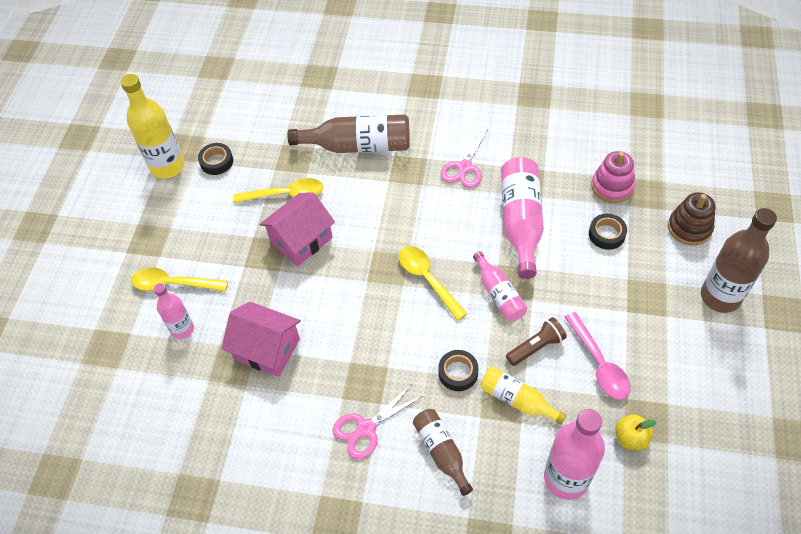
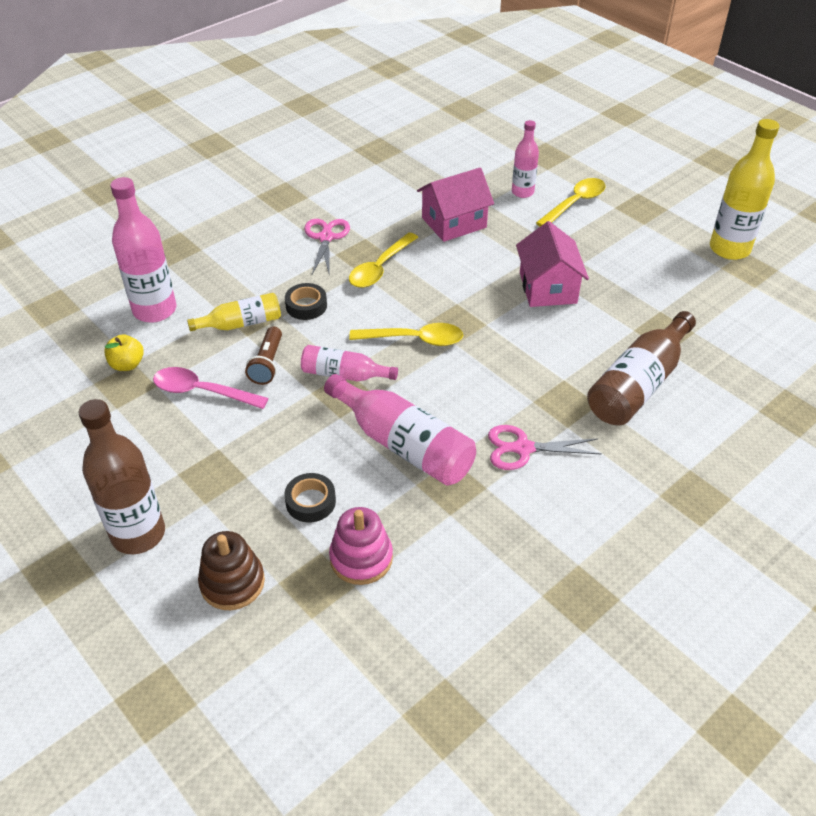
camera: 125 degrees right, 10 degrees down
(216, 162) = (708, 280): black tape -> none
(285, 194) = (616, 303): yellow spoon -> yellow spoon (380, 268)
(441, 452) = (260, 262): brown bottle -> none
(464, 167) = (523, 448): pink scissors -> pink scissors turned 60 degrees counterclockwise

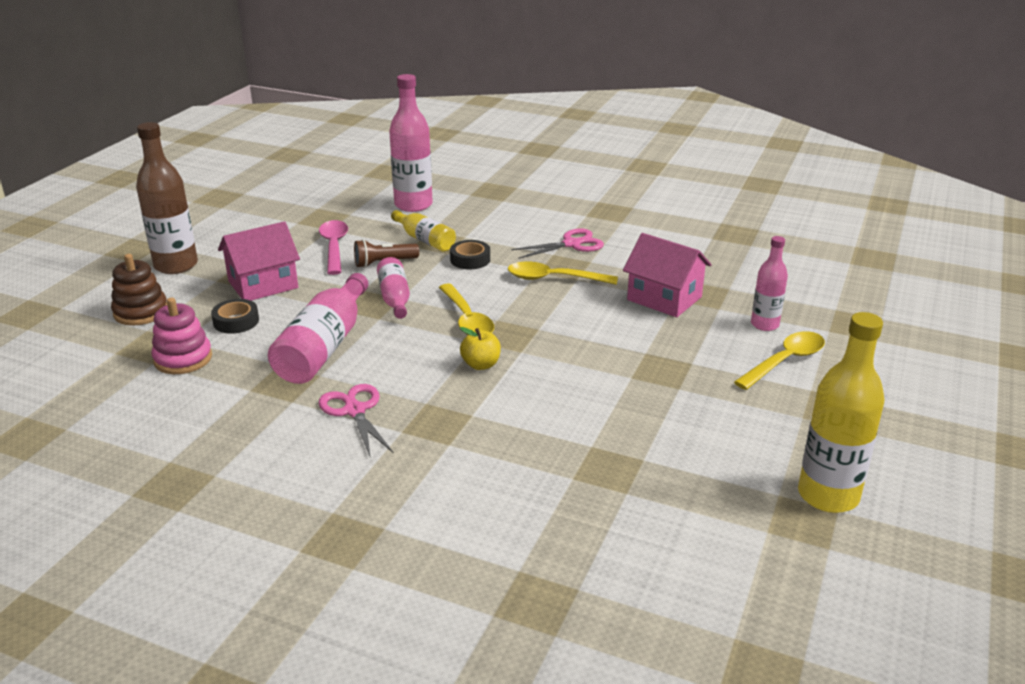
camera: 65 degrees right, 15 degrees down
(127, 364) = (345, 213): yellow apple -> yellow apple (481, 365)
(548, 288) = (612, 375): pink house -> pink house (263, 284)
(575, 203) = (785, 361): yellow spoon -> yellow spoon turned 60 degrees counterclockwise
(638, 384) = (499, 466): brown bottle -> none

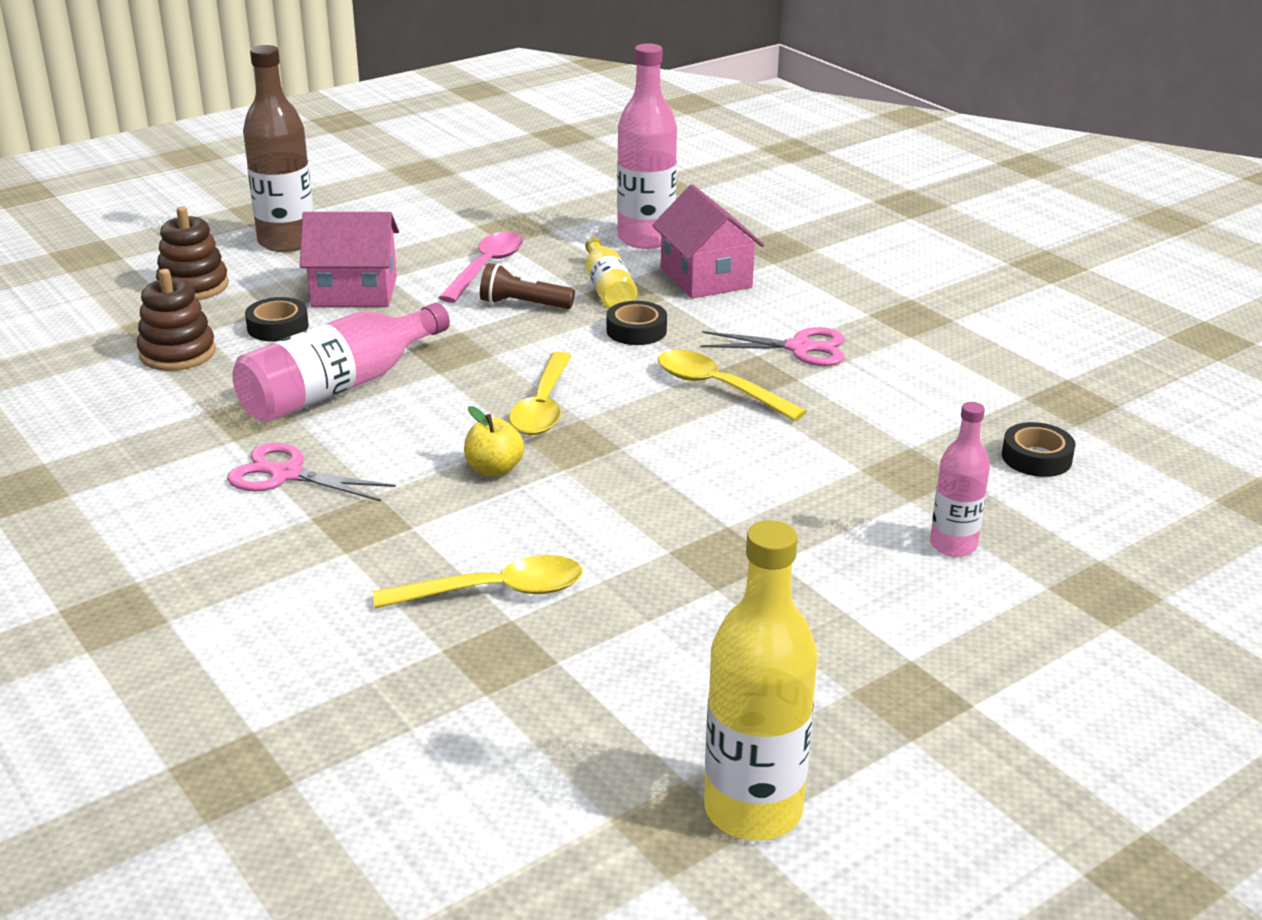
camera: 30 degrees right, 0 degrees up
(183, 359) = (177, 353): pink stacking toy -> brown stacking toy
(354, 411) = (287, 475): pink scissors -> pink scissors turned 75 degrees counterclockwise
(395, 298) = (486, 353): pink bottle -> none
(664, 298) = (844, 461): pink house -> pink house (706, 278)
(752, 267) = (1036, 458): none -> black tape
(785, 361) = (920, 606): yellow spoon -> yellow spoon (495, 591)

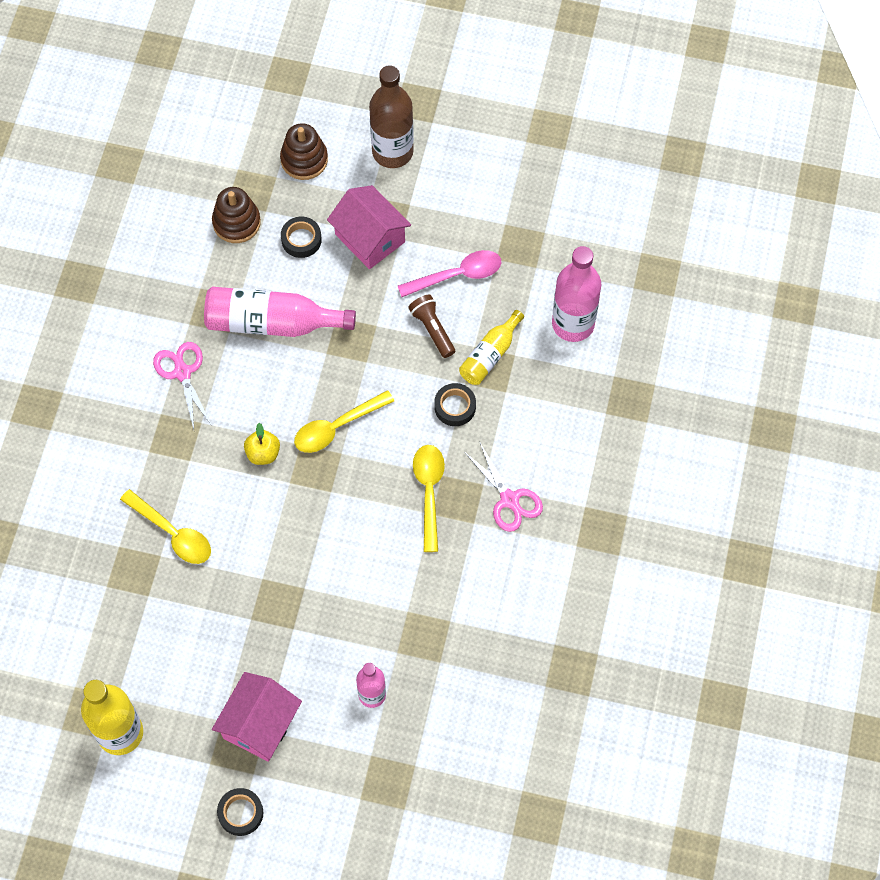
camera: 50 degrees right, 35 degrees up
(706, 278) = (551, 393): pink house -> pink house (260, 724)
(1036, 458) = (491, 686): black tape -> black tape (240, 813)

